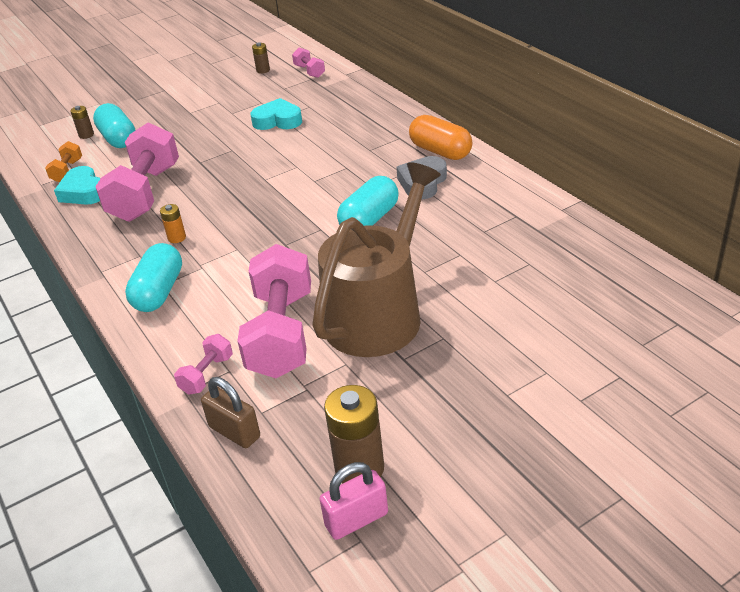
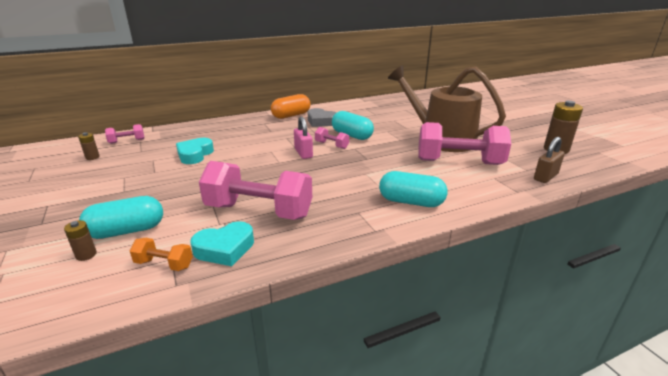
camera: 85 degrees left, 10 degrees down
(177, 238) = (340, 195): orange battery -> none
(207, 375) = (500, 184): pink dumbbell -> pink dumbbell (331, 145)
(356, 519) = (587, 152): pink padlock -> pink padlock (303, 153)

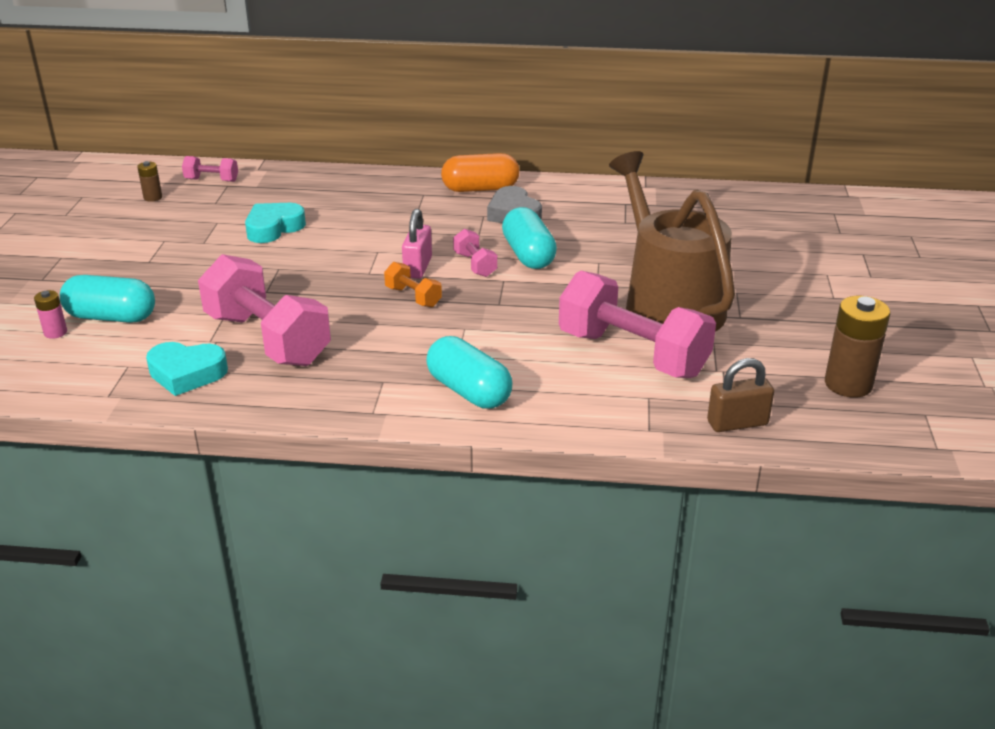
camera: 30 degrees right, 5 degrees up
(86, 255) = (55, 332): brown battery -> pink battery
(164, 264) = (115, 369): orange dumbbell -> orange dumbbell (413, 297)

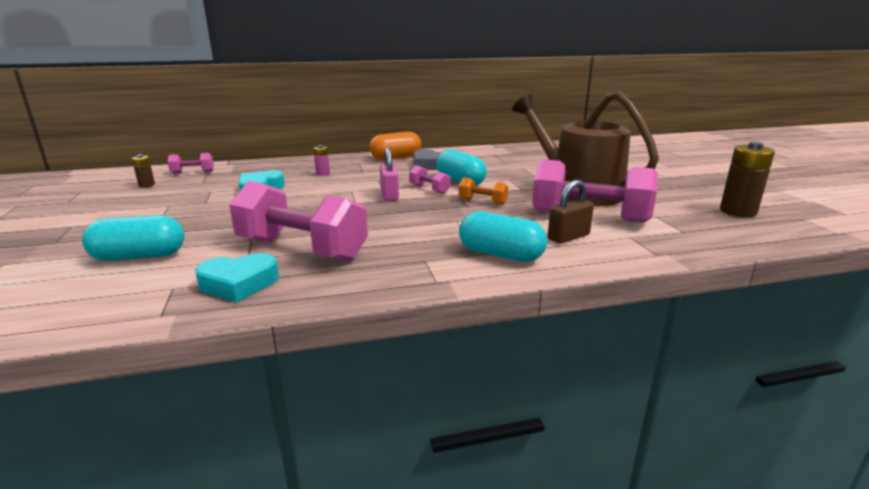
camera: 20 degrees left, 10 degrees down
(55, 332) = (81, 276): pink battery -> pink battery (323, 173)
(413, 297) = (401, 210): orange dumbbell -> orange dumbbell (482, 201)
(737, 423) = (707, 241): brown padlock -> brown padlock (568, 237)

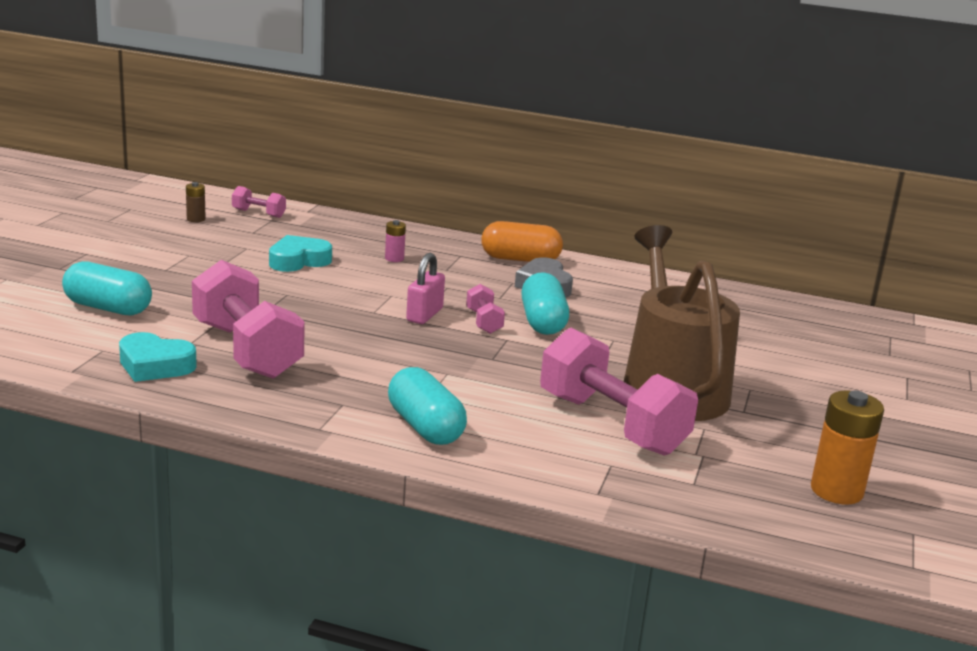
camera: 30 degrees right, 0 degrees up
(482, 201) = (519, 360): orange dumbbell -> none
(568, 237) = (536, 437): brown padlock -> none
(738, 211) = (836, 491): brown battery -> orange battery

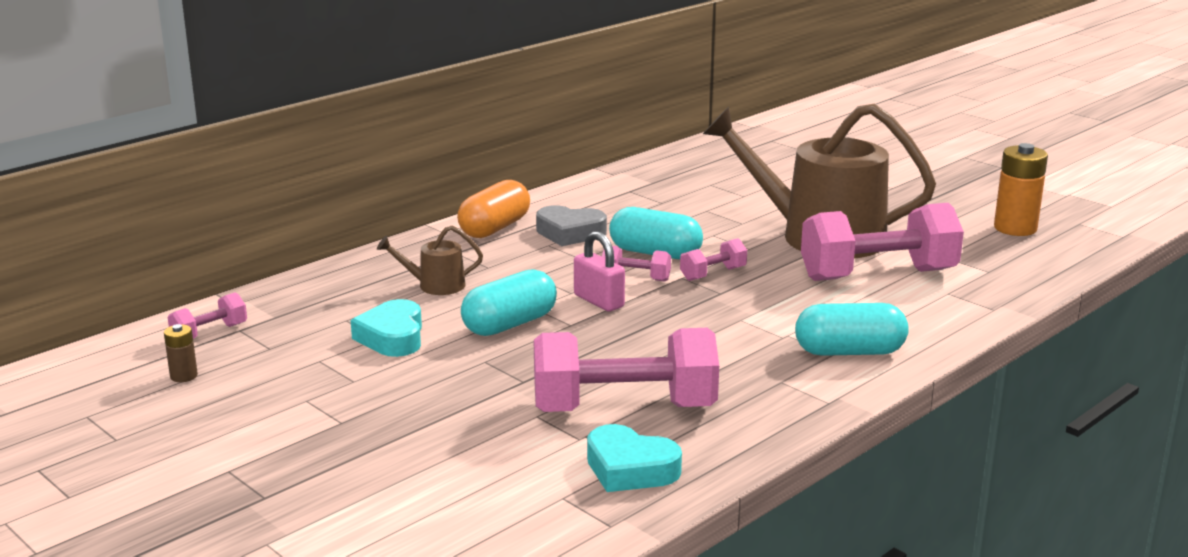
camera: 60 degrees left, 0 degrees up
(108, 308) = (438, 477): turquoise capsule -> turquoise capsule (510, 324)
(155, 365) = (630, 469): turquoise heart -> turquoise heart turned 75 degrees clockwise
(394, 259) = (435, 285): pink battery -> brown watering can
(527, 350) = (713, 274): none -> pink dumbbell

